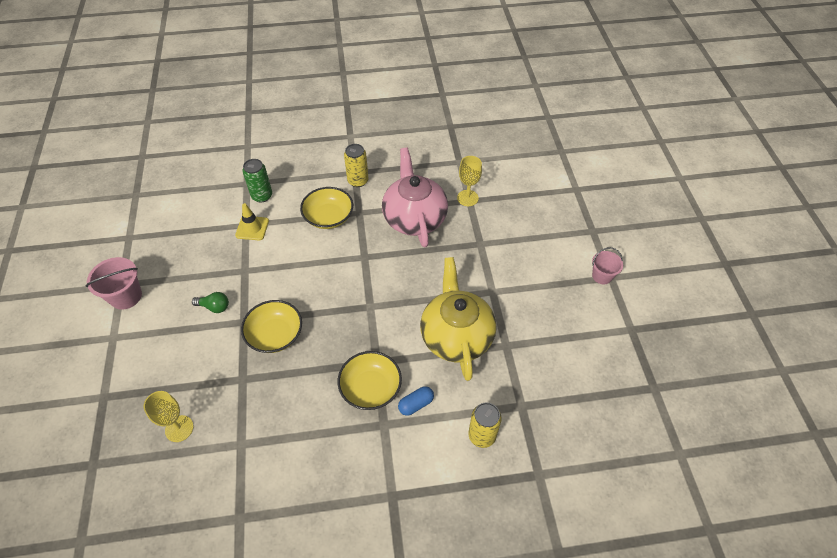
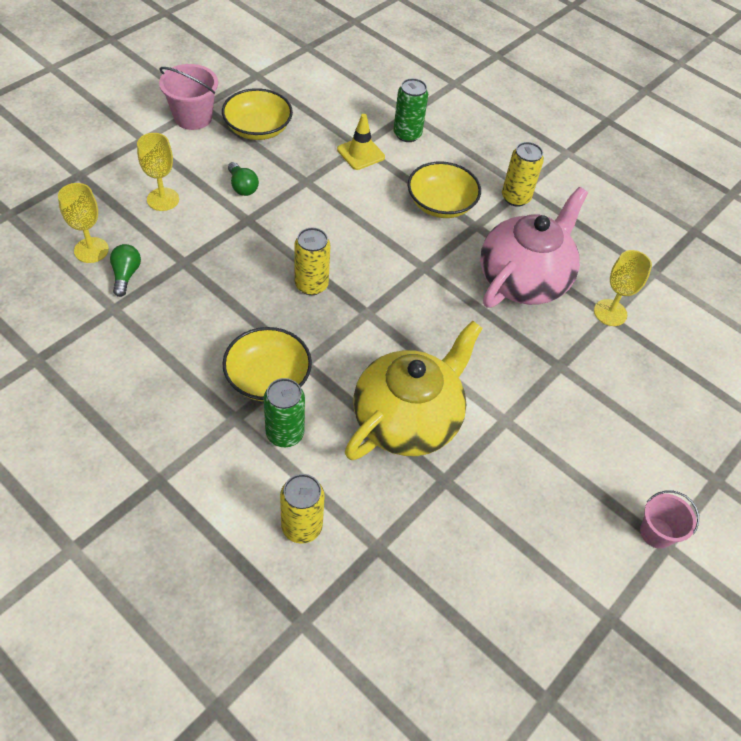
camera: 45 degrees right, 0 degrees up
(179, 358) = (163, 199): none -> yellow goblet
(220, 419) = (126, 275): none -> green light bulb
(275, 335) = (256, 254): yellow bowl -> yellow bowl (258, 129)
(325, 320) = (311, 285): none -> yellow can
(416, 404) = (285, 433): blue capsule -> green can

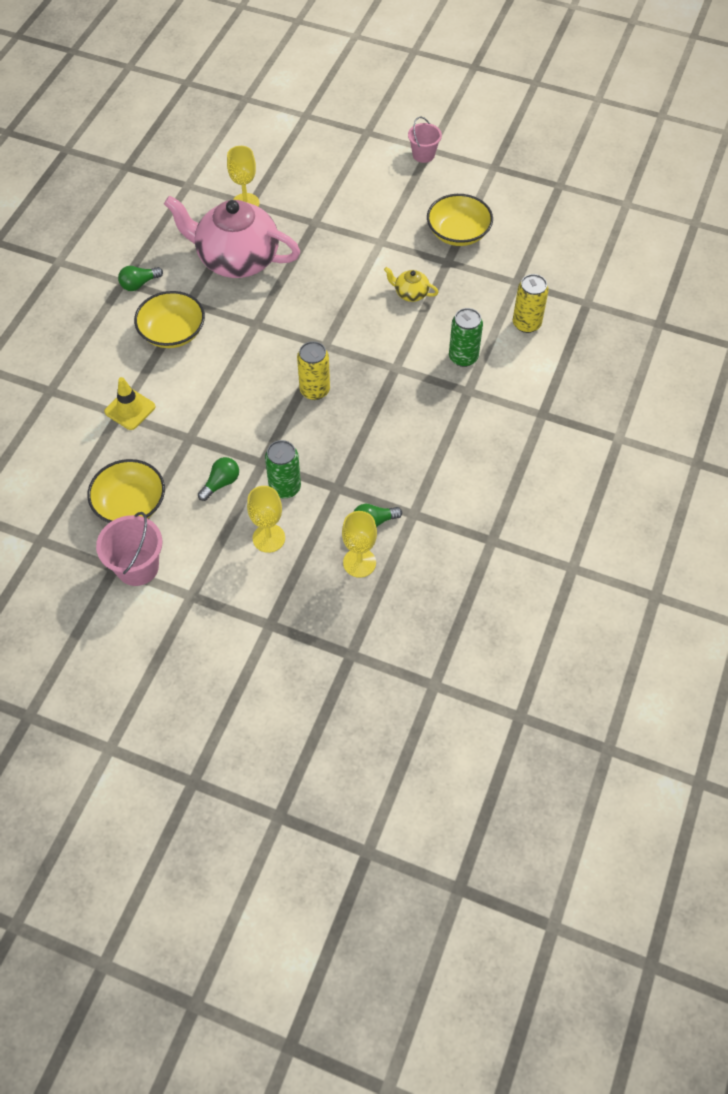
camera: 105 degrees left, 5 degrees up
(268, 378) = (422, 384): yellow bowl -> yellow bowl (458, 233)
(407, 134) = (84, 382): green can -> green can (285, 487)
(408, 419) = (410, 293): yellow teapot -> yellow teapot, size x0.41
(515, 198) = (139, 284): yellow can -> green light bulb

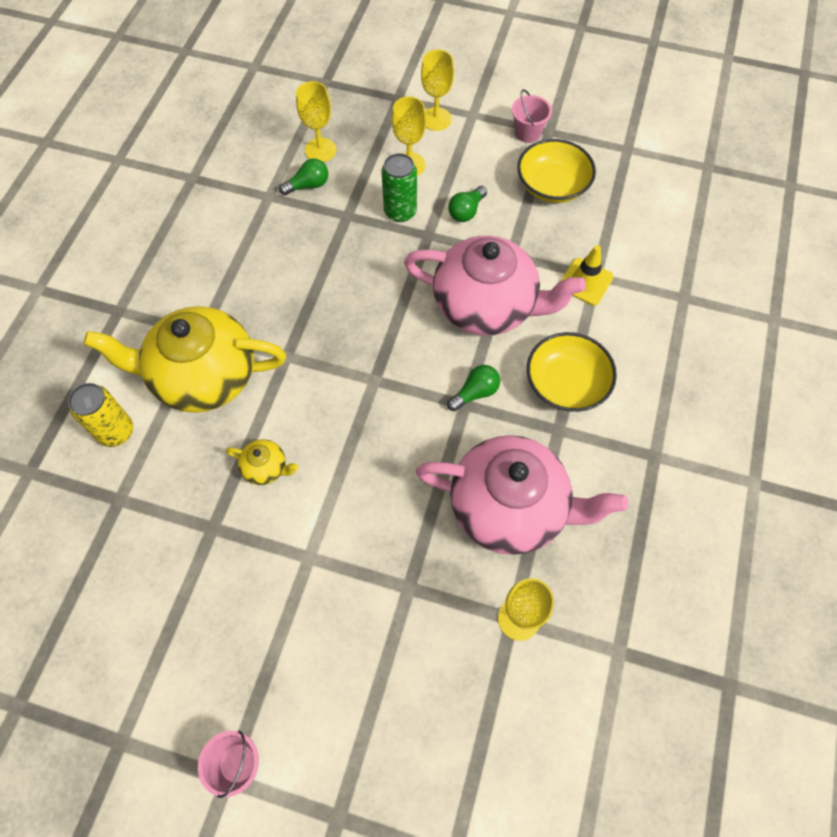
camera: 175 degrees right, 5 degrees up
(137, 567) = (527, 133): pink bucket -> pink bucket, size x0.66
(139, 284) = (631, 453): green light bulb -> green light bulb (475, 393)
(221, 395) = (486, 305): none -> pink teapot
(231, 592) = (436, 119): none -> yellow goblet
(314, 390) = (380, 320): yellow can -> none
(458, 233) = (192, 585): yellow bowl -> none
(463, 357) = (203, 376): green can -> yellow teapot

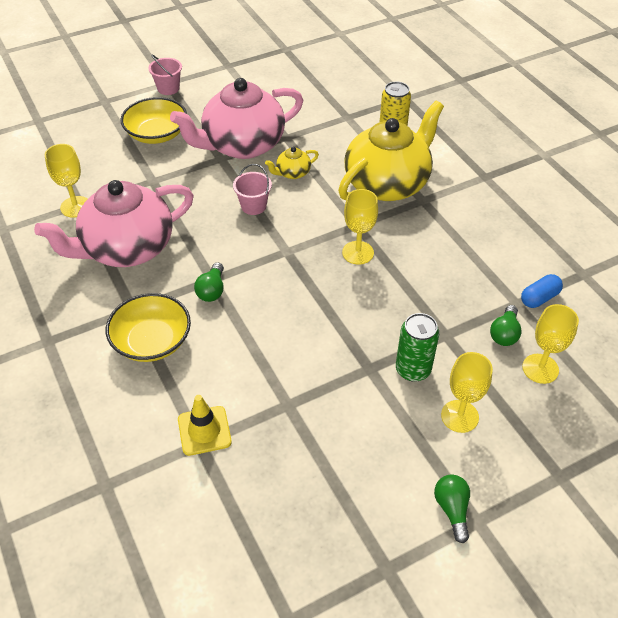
camera: 135 degrees right, 15 degrees down
(248, 187) = (539, 298): none -> blue capsule
(436, 119) = (499, 484): yellow goblet -> yellow goblet (358, 252)
(466, 211) = (364, 413): green light bulb -> green light bulb (452, 509)
(486, 305) = (264, 351): pink teapot -> pink teapot (242, 145)
(527, 133) = (404, 547): pink bucket -> pink bucket (253, 206)
(552, 185) = (320, 504): yellow bowl -> yellow bowl (157, 134)

